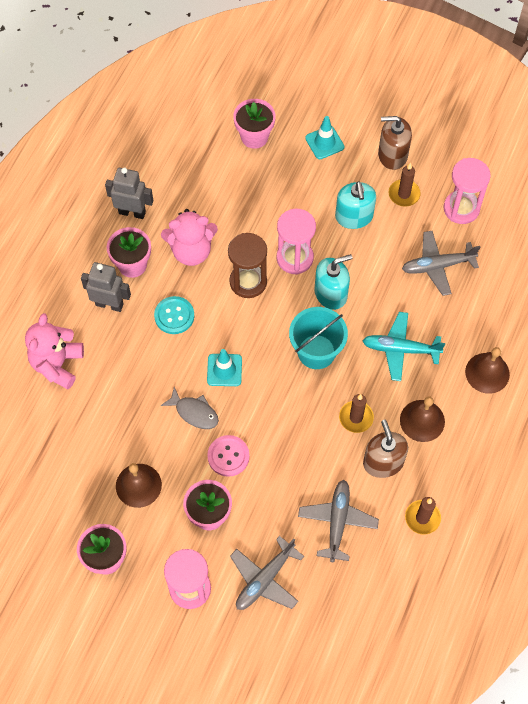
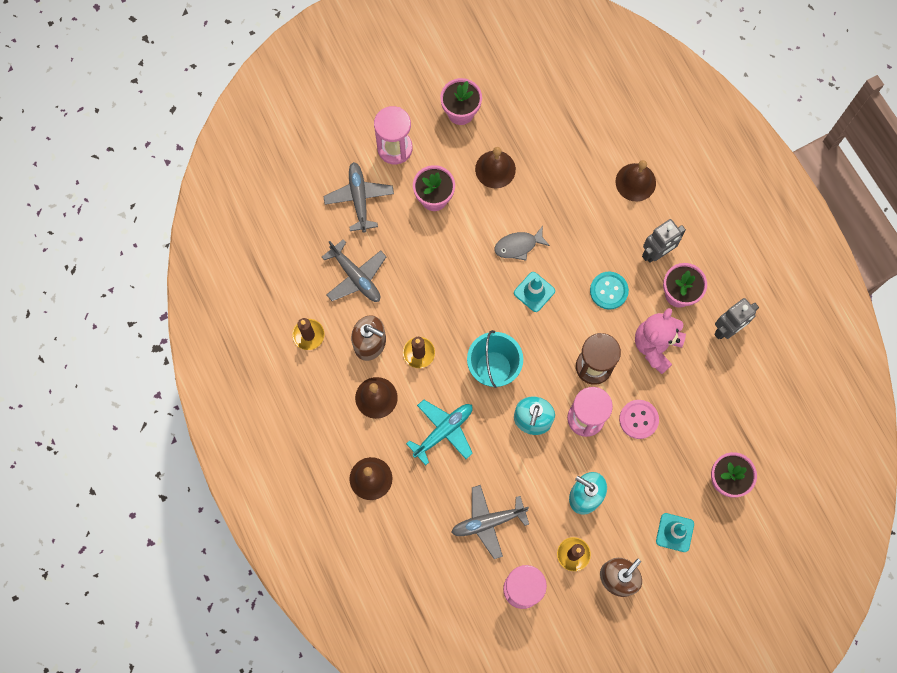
camera: 130 degrees right, 10 degrees up
(57, 364) = (635, 182): pink teddy bear -> brown bell
(228, 456) = (465, 243): pink button -> pink button (638, 419)
(437, 266) = (488, 522): grey plane -> grey plane turned 135 degrees counterclockwise

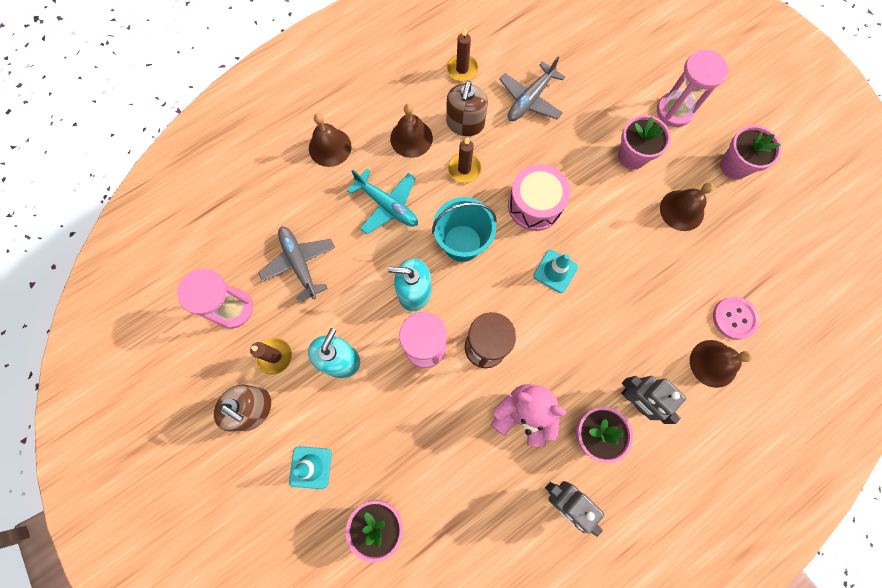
camera: 80 degrees right, 0 degrees up
(359, 198) = (611, 88): grey plane -> none
(467, 296) = (534, 205): none -> pink drum
(518, 246) = (602, 247): grey fish -> none
(608, 291) = (575, 351): turquoise button -> none
(638, 419) = (434, 407): pink button -> pink button (734, 318)

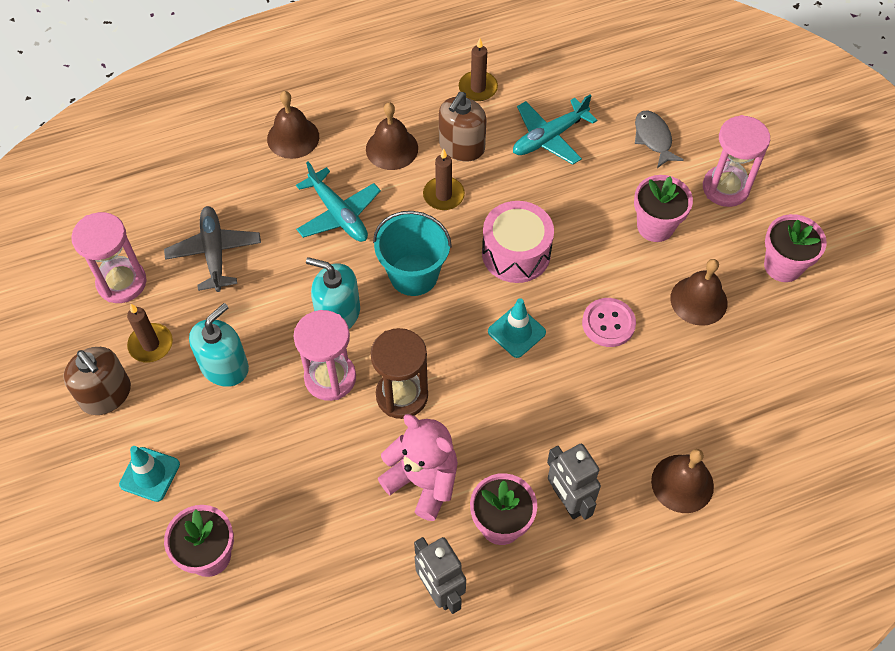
camera: 15 degrees right, 15 degrees down
(530, 99) = (549, 137): grey plane -> turquoise plane
(609, 82) = (653, 138): none -> grey fish
(734, 318) = (726, 438): pink button -> pink button (608, 323)

